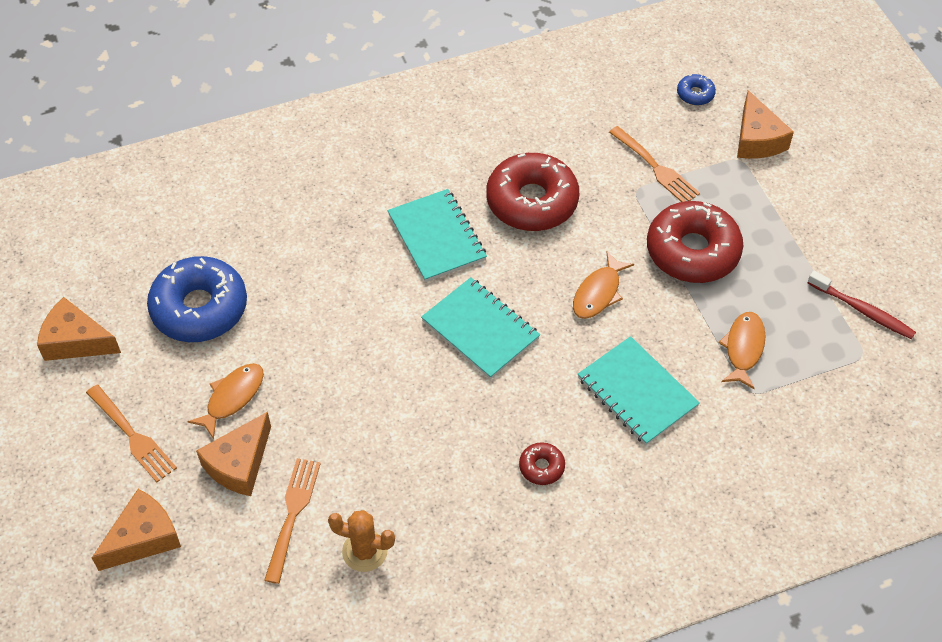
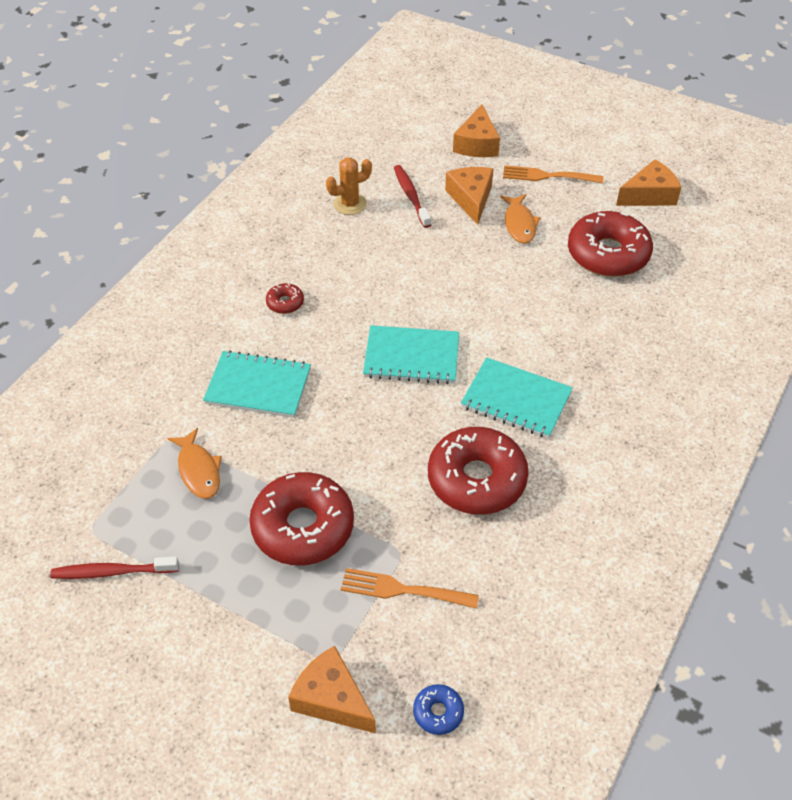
camera: 140 degrees right, 5 degrees down
(199, 308) = (608, 254): blue donut -> red donut
(293, 514) = (411, 196): orange fork -> red toothbrush
(598, 293) = (350, 439): orange fish -> none

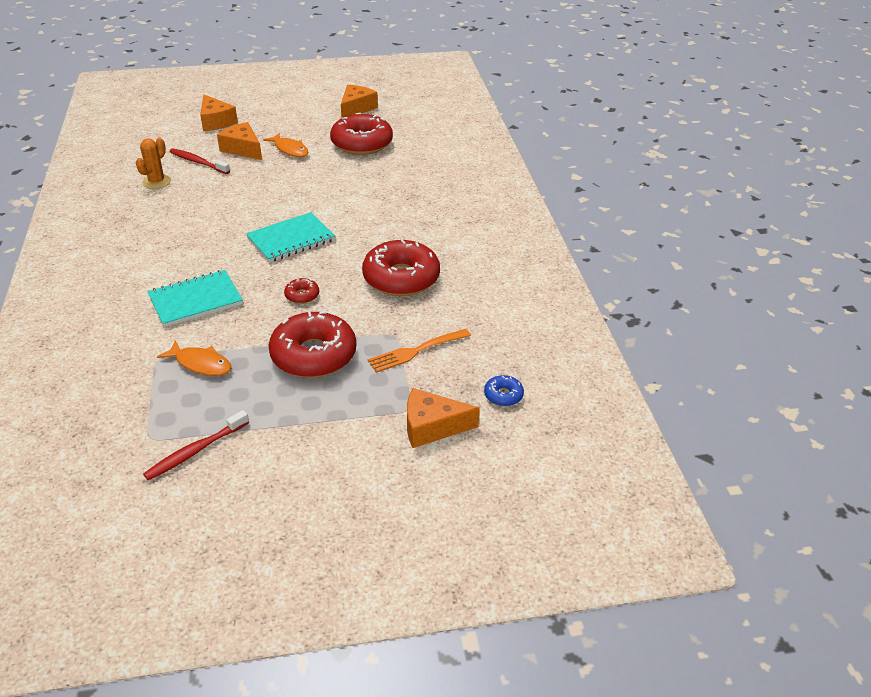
camera: 40 degrees left, 10 degrees down
(285, 303) = (165, 250): red donut -> red donut (302, 295)
(516, 400) = (382, 231): turquoise notebook -> none
(547, 176) = (282, 121): orange fork -> none

